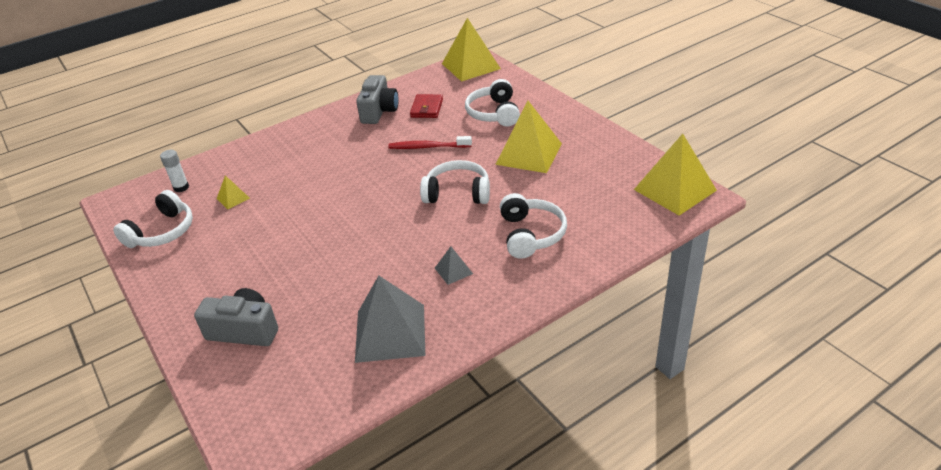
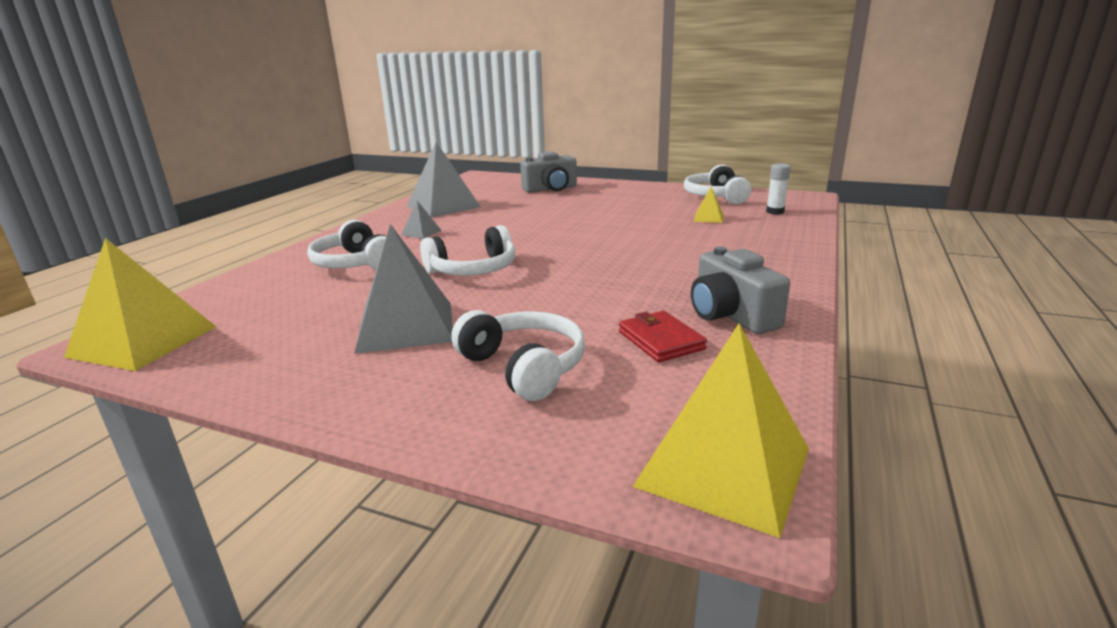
camera: 145 degrees right, 15 degrees down
(428, 147) = (574, 296): red toothbrush -> none
(529, 153) = (406, 326): yellow pyramid -> grey pyramid

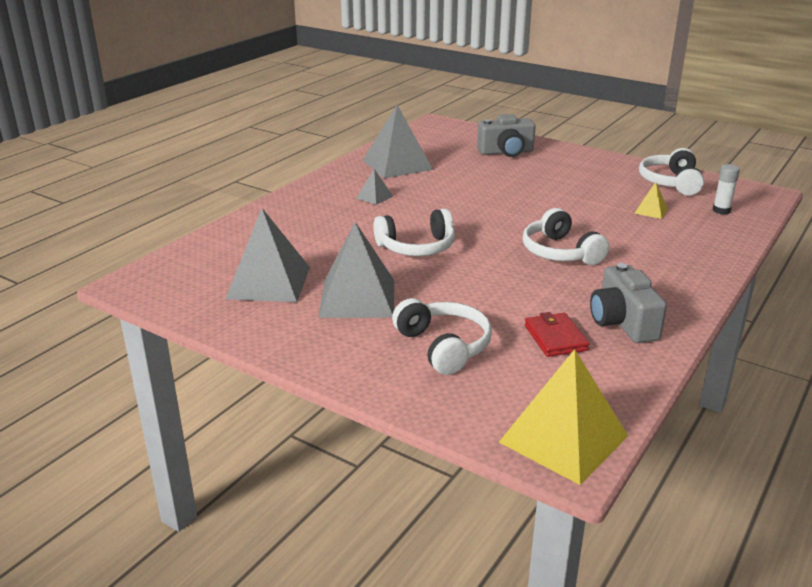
camera: 10 degrees right, 5 degrees up
(143, 341) = (161, 285): yellow pyramid -> none
(291, 322) = (268, 282): none -> grey pyramid
(355, 263) = (316, 227): white headphones -> white headphones (560, 252)

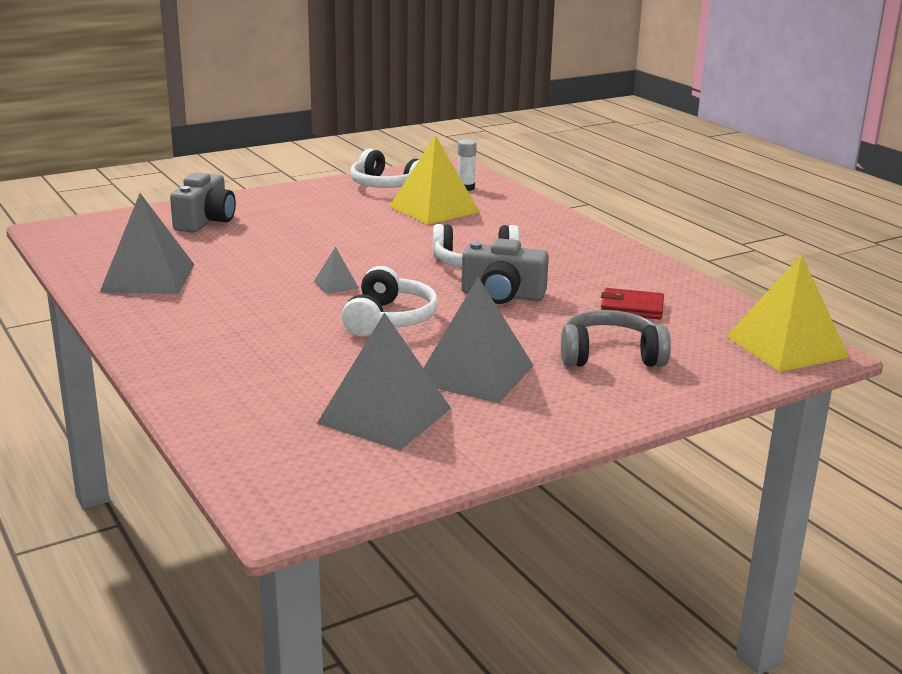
camera: 65 degrees left, 5 degrees down
(374, 197) = (226, 310): grey pyramid -> grey pyramid (336, 284)
(443, 346) = (610, 356): white headphones -> grey headphones
(622, 322) = (626, 277): grey camera -> grey camera (502, 295)
(651, 211) = (434, 209): yellow pyramid -> yellow pyramid, size x2.20

